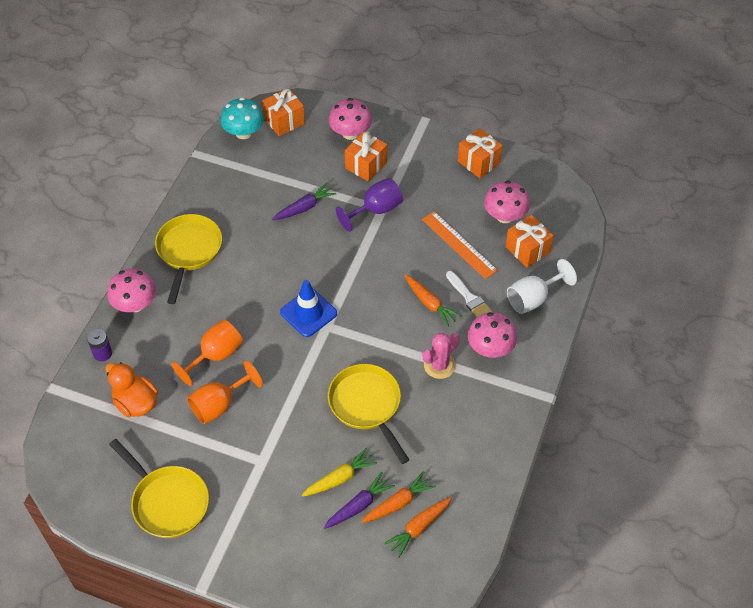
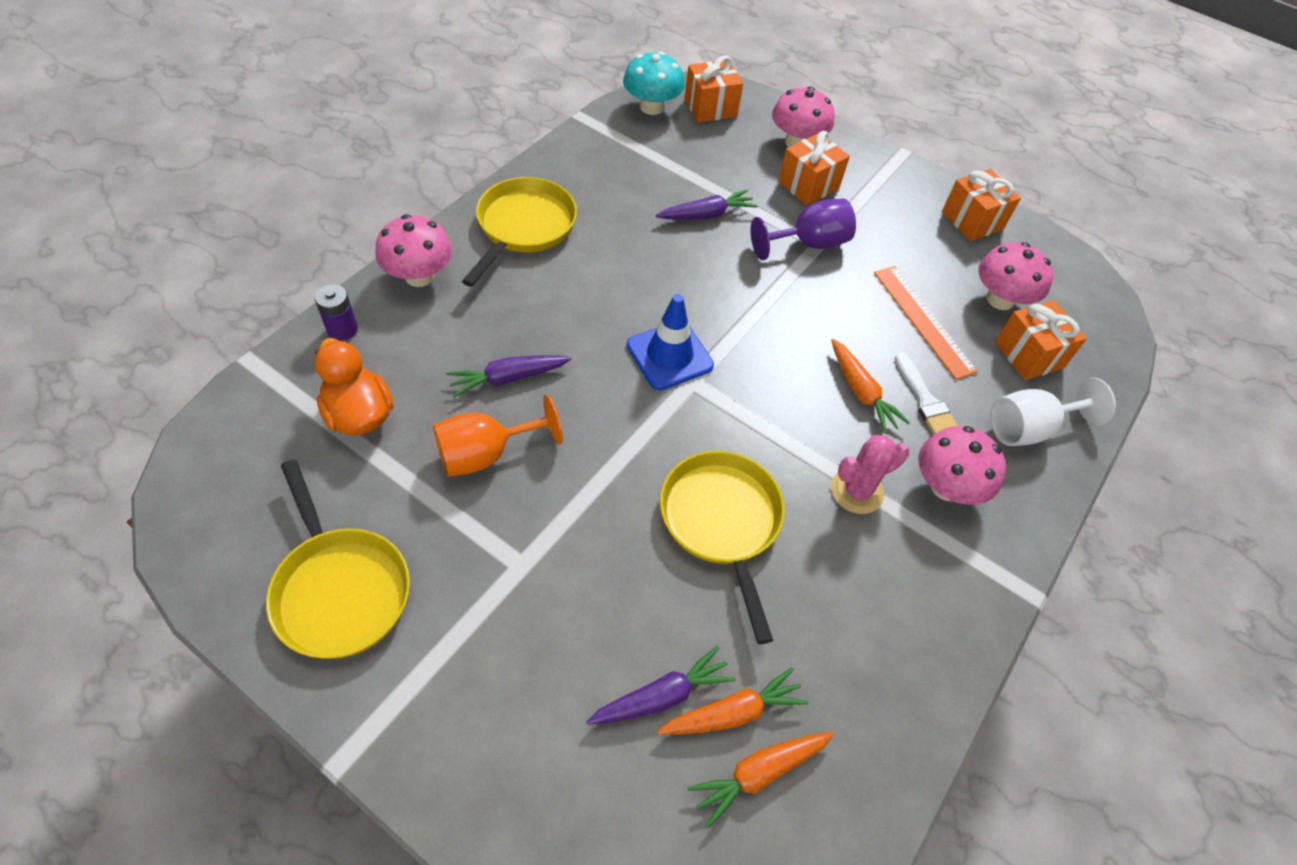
camera: 10 degrees right, 0 degrees up
(215, 355) = (508, 378): orange goblet -> purple carrot
(339, 478) = (642, 635): yellow carrot -> none

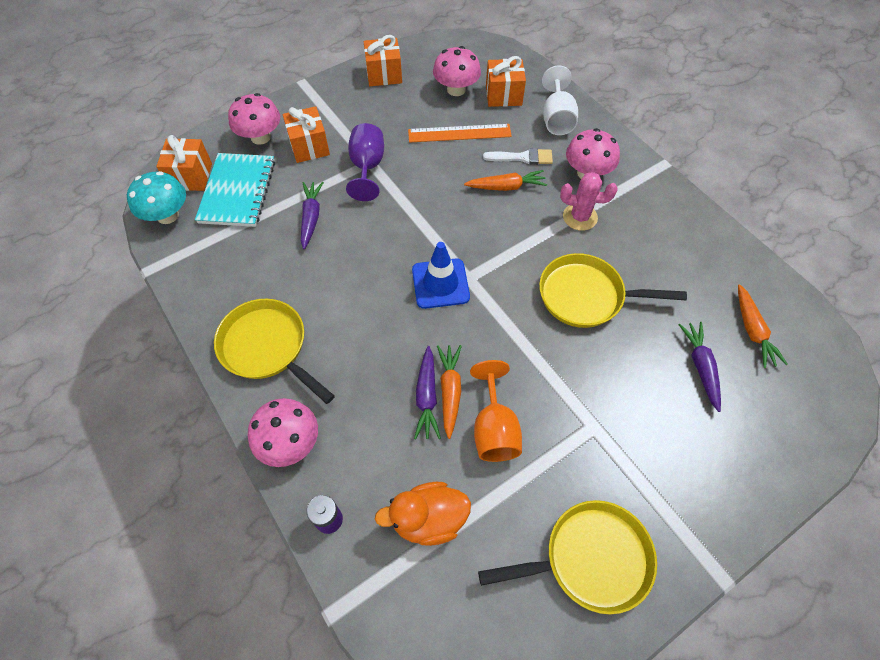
camera: 65 degrees left, 5 degrees up
(710, 147) = (237, 191): none -> turquoise notebook
(733, 712) = (715, 332): orange carrot -> orange carrot (450, 391)
(857, 491) = (580, 217): pink cactus -> pink cactus turned 75 degrees counterclockwise

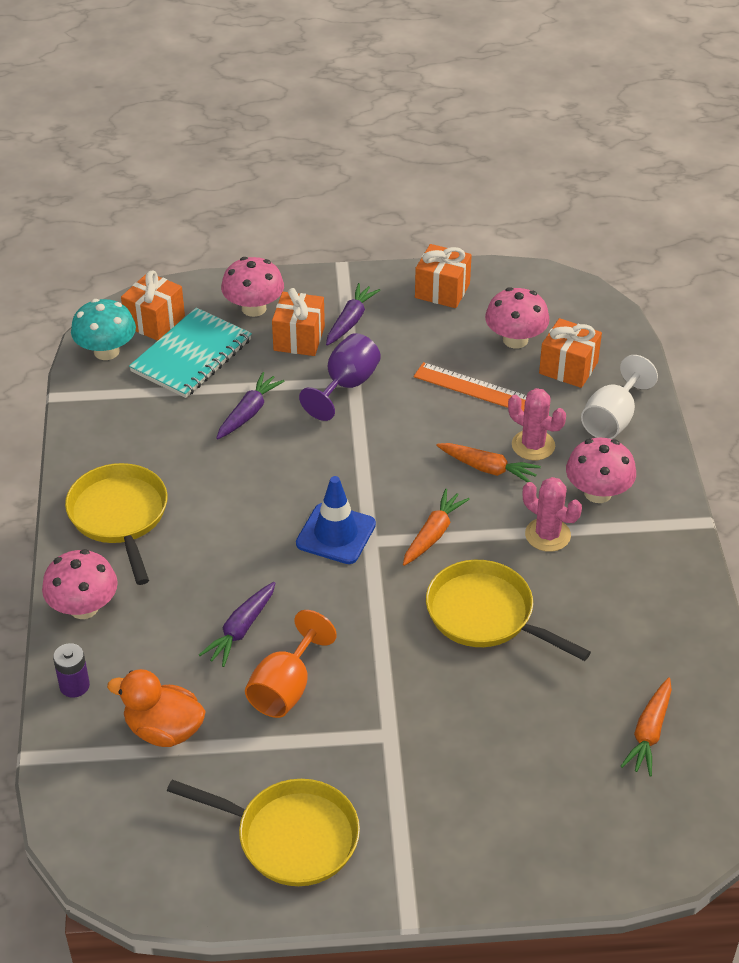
camera: 30 degrees right, 15 degrees down
(450, 391) = (268, 635): orange carrot -> orange carrot (433, 534)
(522, 157) = (533, 445): white brush -> pink cactus
(700, 367) = (555, 737): purple carrot -> purple carrot (350, 321)

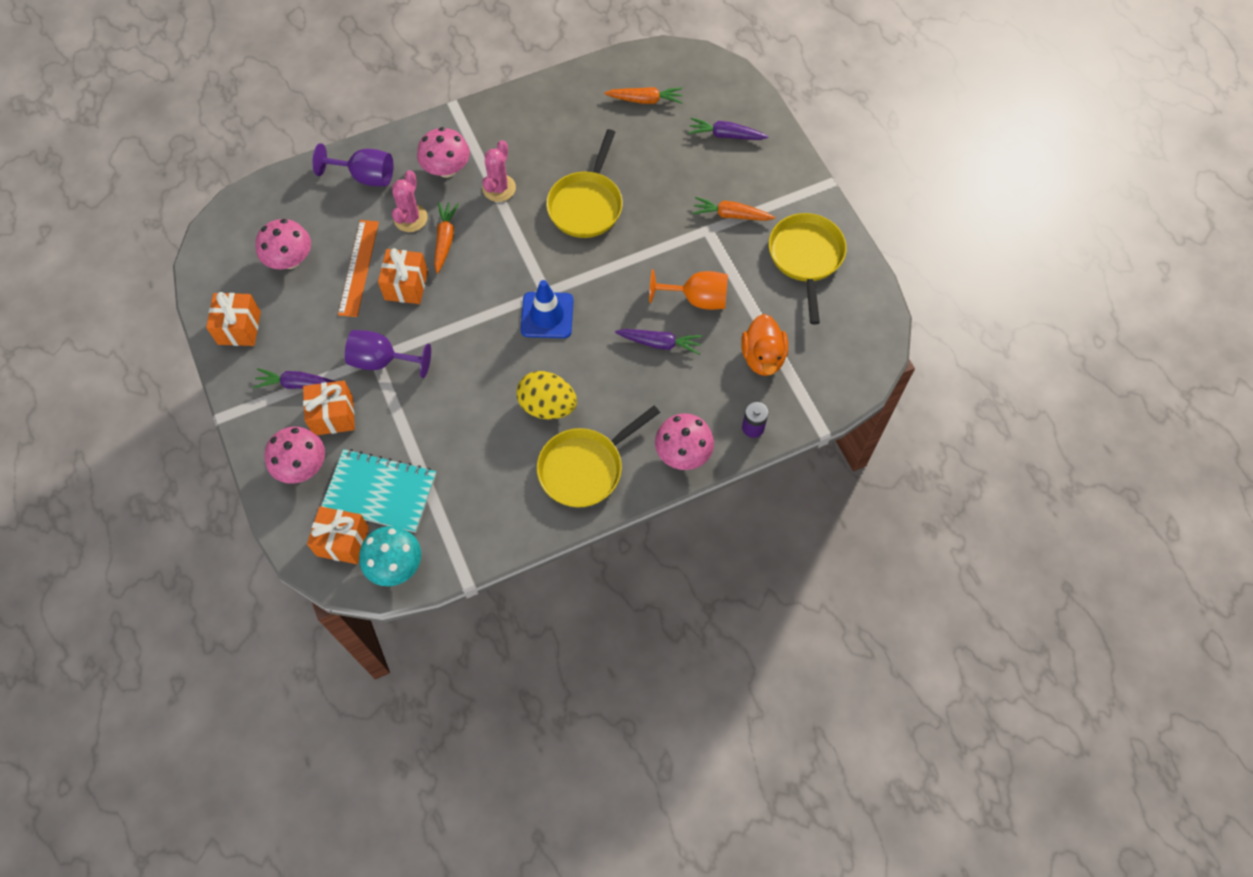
camera: 110 degrees left, 20 degrees up
(215, 504) = (547, 406): none -> yellow egg
(249, 412) = (437, 420): purple carrot -> purple carrot (725, 135)
(433, 534) = (524, 255): orange carrot -> orange carrot (731, 215)
(568, 368) = (314, 216): orange gift -> orange gift (406, 285)
(612, 419) = (365, 176): white goblet -> purple goblet

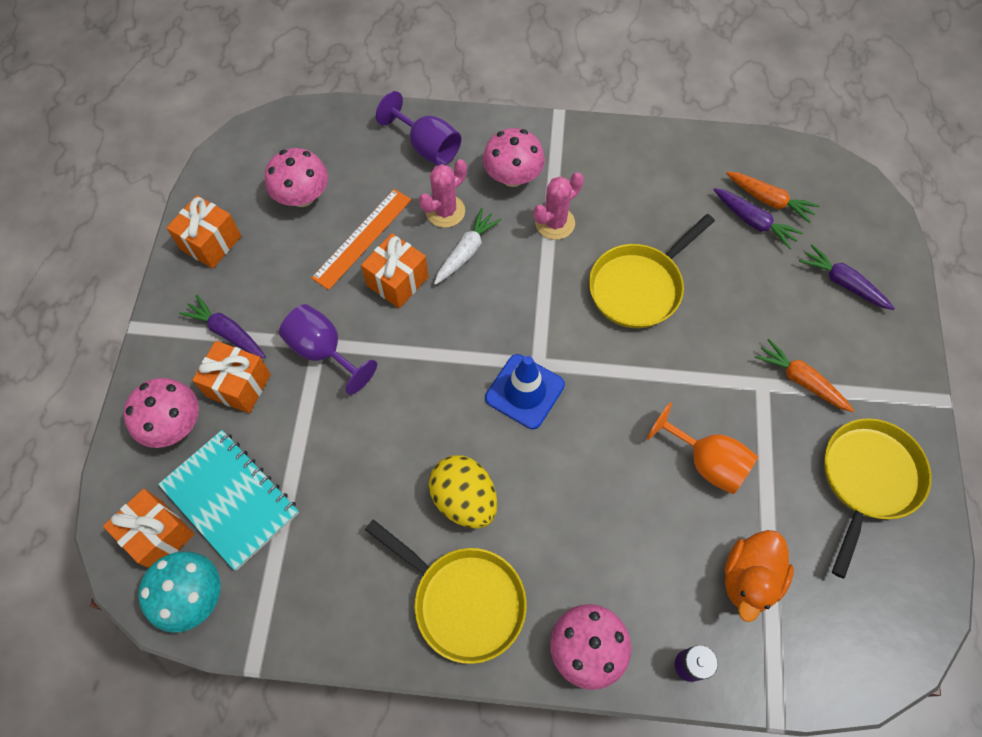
camera: 30 degrees right, 0 degrees up
(445, 240) = (466, 251): orange carrot -> white carrot
(585, 468) = (463, 600): yellow pan -> yellow pan turned 135 degrees counterclockwise
(660, 343) = (633, 493): purple carrot -> purple carrot (753, 222)

